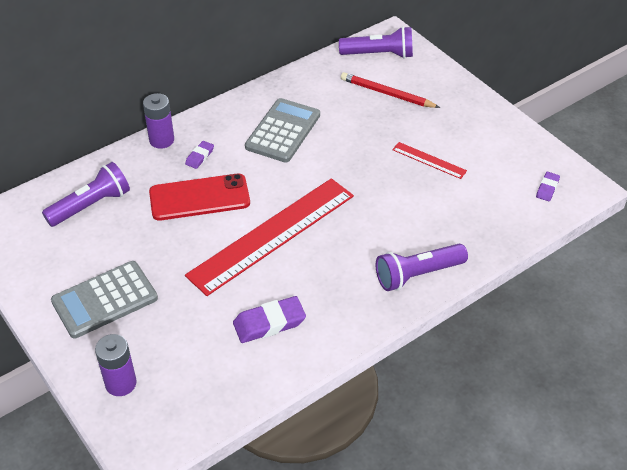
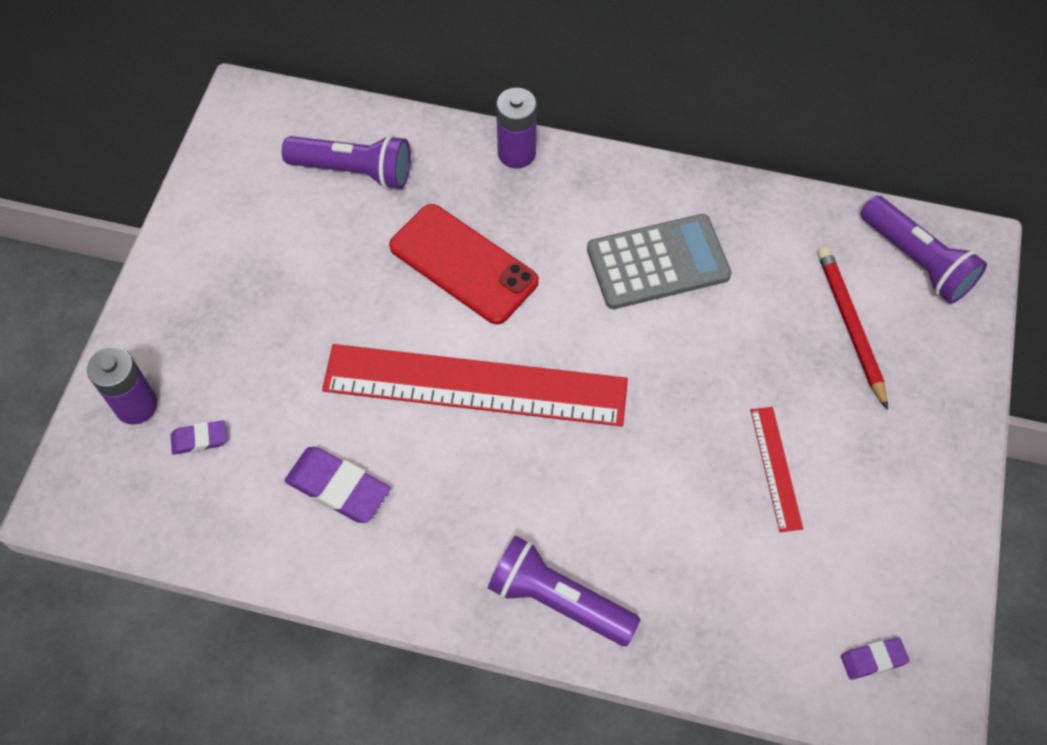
camera: 50 degrees right, 15 degrees up
(105, 300) = (234, 296): grey calculator -> none
(199, 157) = (528, 212): purple eraser -> purple eraser (199, 439)

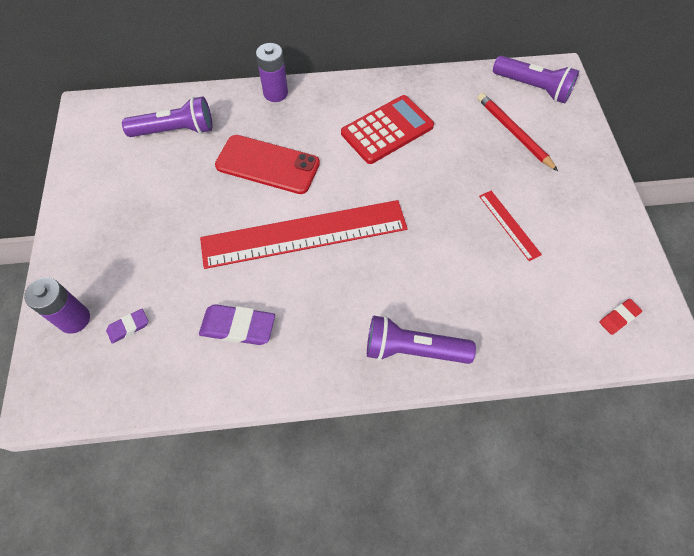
camera: 20 degrees left, 0 degrees up
(658, 263) = (387, 130): grey calculator -> red calculator
(873, 659) = (618, 318): purple eraser -> red eraser

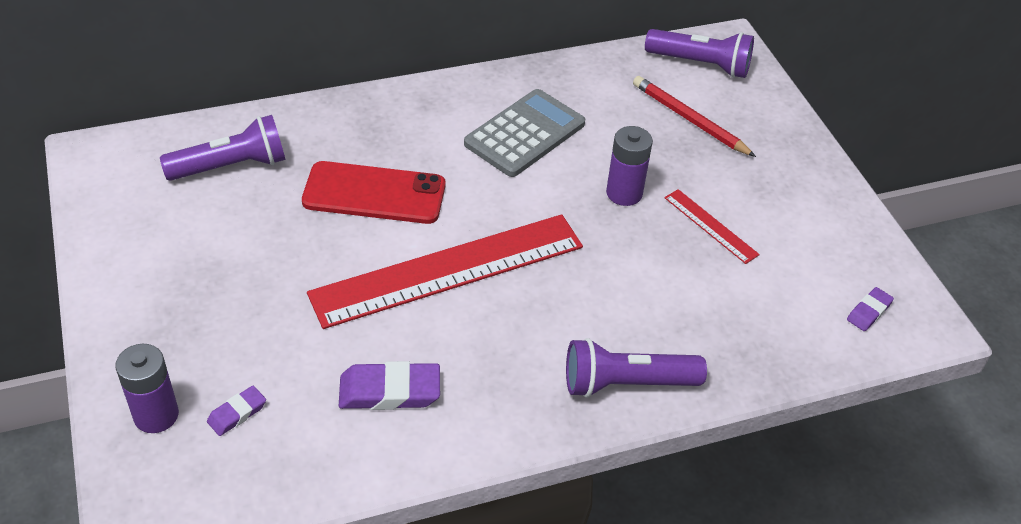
camera: 15 degrees left, 15 degrees down
(275, 93) = (360, 105): purple battery -> purple battery (624, 193)
(387, 130) = (525, 134): red calculator -> grey calculator
(618, 318) = (868, 312): red eraser -> purple eraser

